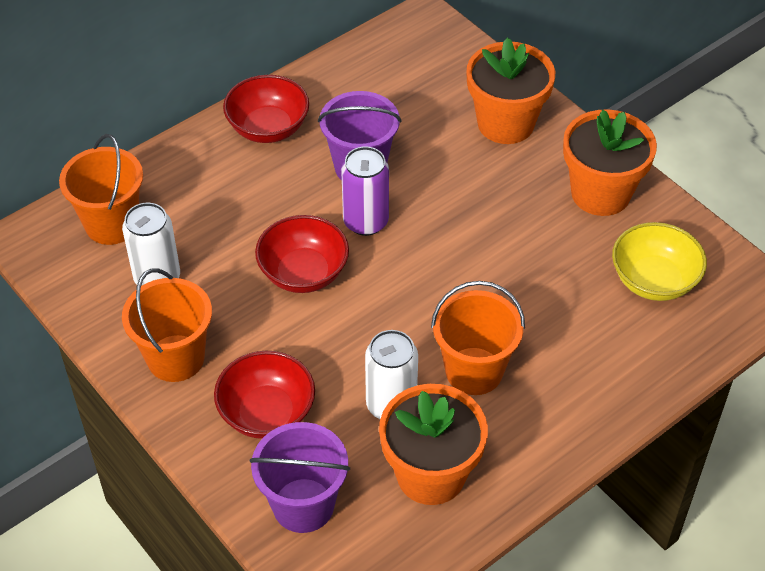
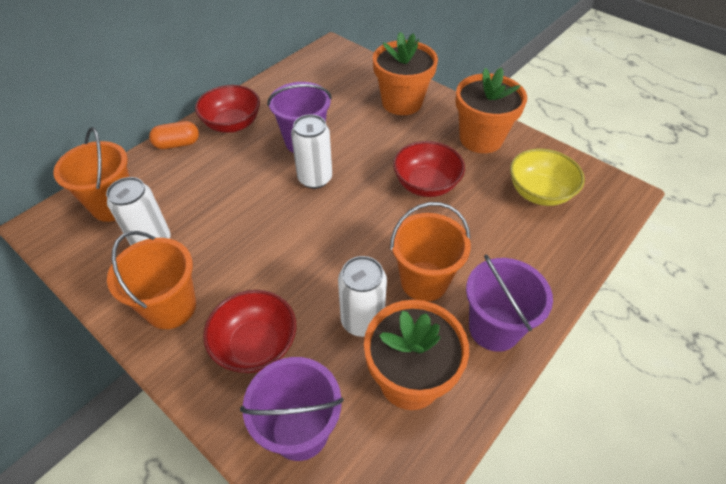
camera: 10 degrees left, 0 degrees up
(194, 149) = (177, 144): none -> orange capsule
(303, 273) = (272, 222): red bowl -> red bowl (426, 184)
(365, 222) = (315, 178): purple can -> white can
(541, 436) = (494, 328): none -> purple bucket

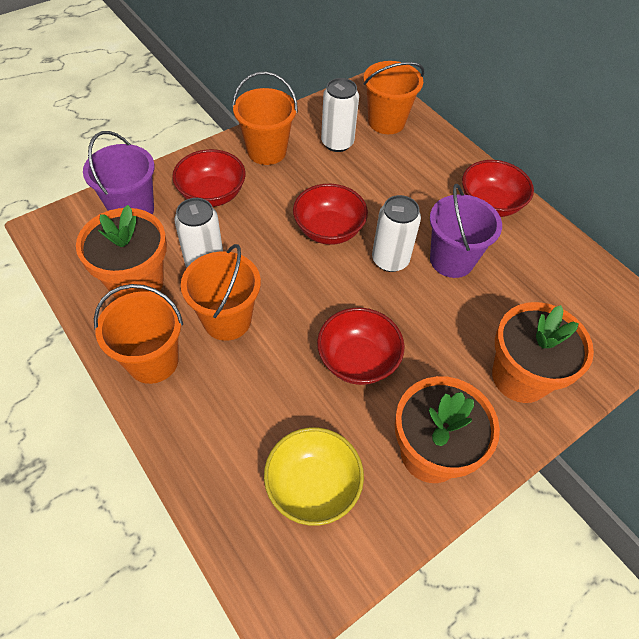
camera: 100 degrees right, 5 degrees up
(177, 144) = (462, 162): orange capsule -> none
(288, 226) = (328, 230): none -> red bowl
(494, 328) = (153, 361): purple bucket -> orange bucket

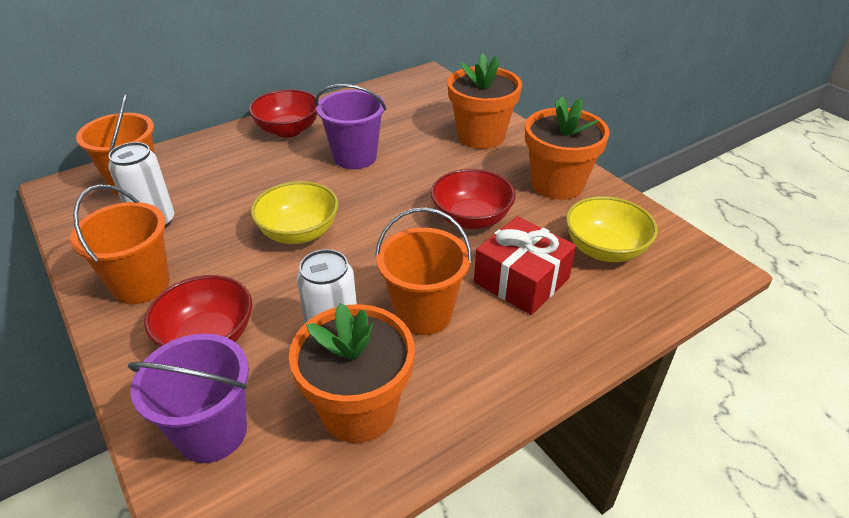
camera: 85 degrees left, 15 degrees down
(153, 361) = (484, 378): orange bucket -> none
(265, 398) = (521, 280): none -> red gift
(328, 230) = (299, 232): red bowl -> yellow bowl
(390, 260) = (349, 193): white can -> none

